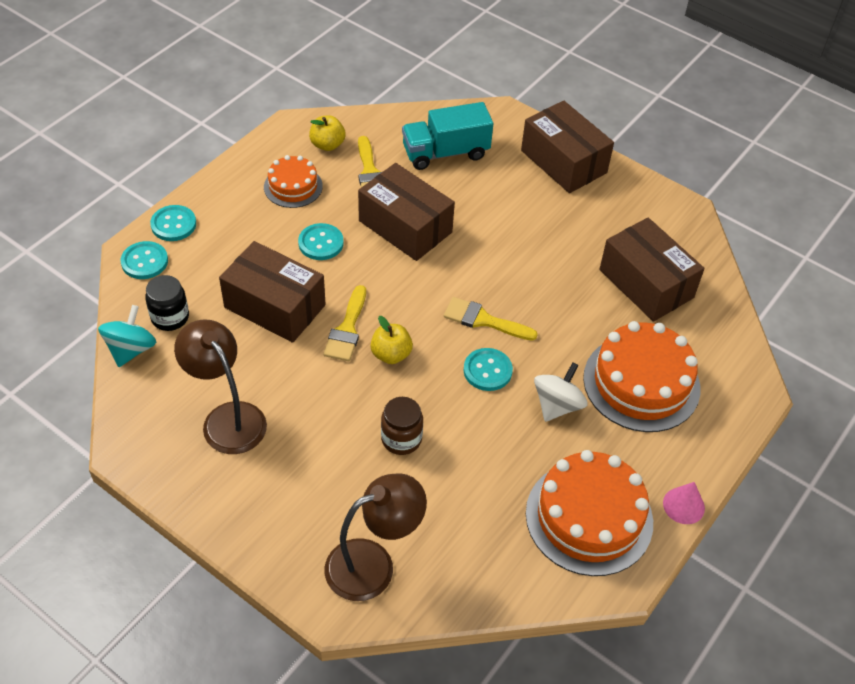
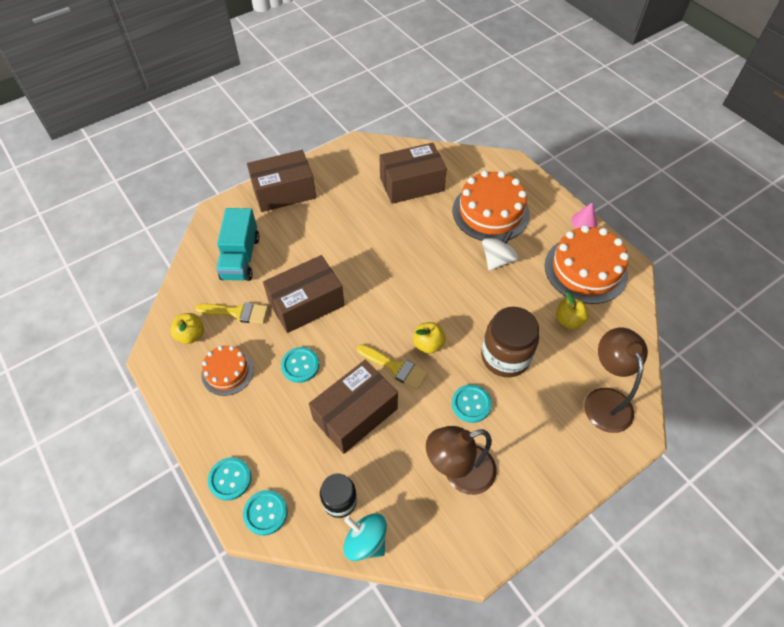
camera: 70 degrees left, 5 degrees up
(401, 439) = (505, 357): brown jar -> brown jar, size x1.65
(483, 320) = (414, 280): yellow brush -> none
(487, 370) = (459, 290): turquoise button -> turquoise button (471, 404)
(487, 505) = (568, 320): none -> yellow apple
(557, 405) = (497, 260): white spinning top -> white spinning top turned 75 degrees clockwise

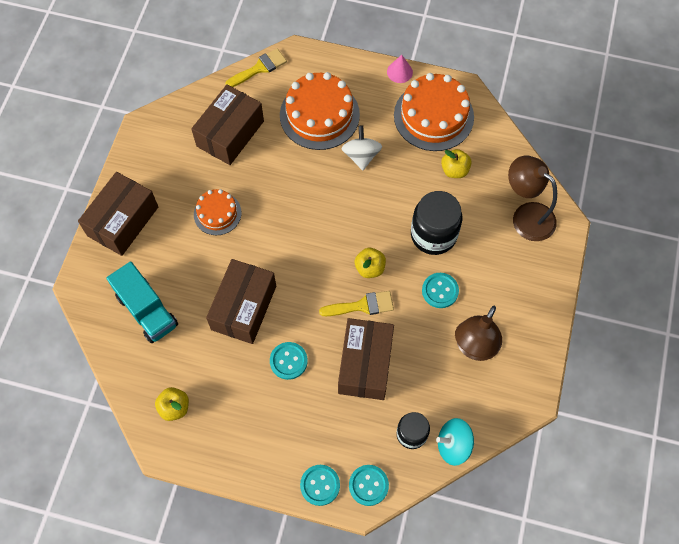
camera: 40 degrees left, 10 degrees up
(227, 372) = (236, 411): orange cake -> orange cake (217, 213)
(237, 312) = (194, 359): yellow brush -> yellow brush (259, 68)
(505, 357) = (433, 235): brown jar -> black jar

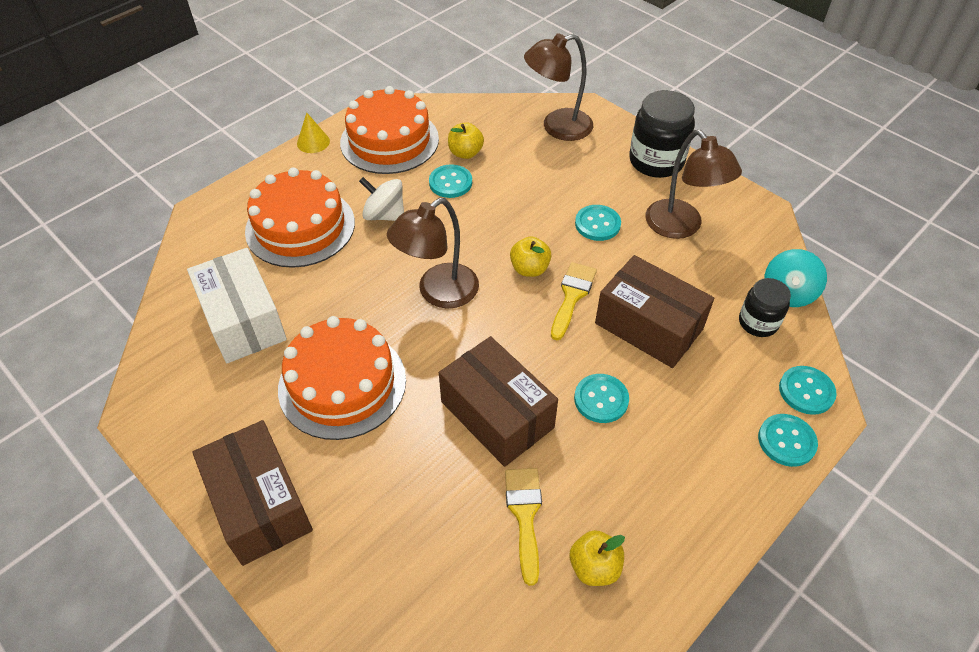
camera: 60 degrees left, 15 degrees down
(147, 310) = (422, 536): turquoise truck -> none
(217, 213) = (342, 384): orange cake -> orange cake, size x1.76
(230, 133) = (243, 320): brown box -> white box
(259, 68) = (184, 252): yellow brush -> yellow brush (524, 515)
(315, 225) = (438, 293): none -> brown lamp
(399, 72) = (313, 142): pink cone -> yellow cone
(418, 177) = (450, 182): none -> turquoise button
(433, 235) = (528, 200): black jar -> black jar (656, 161)

